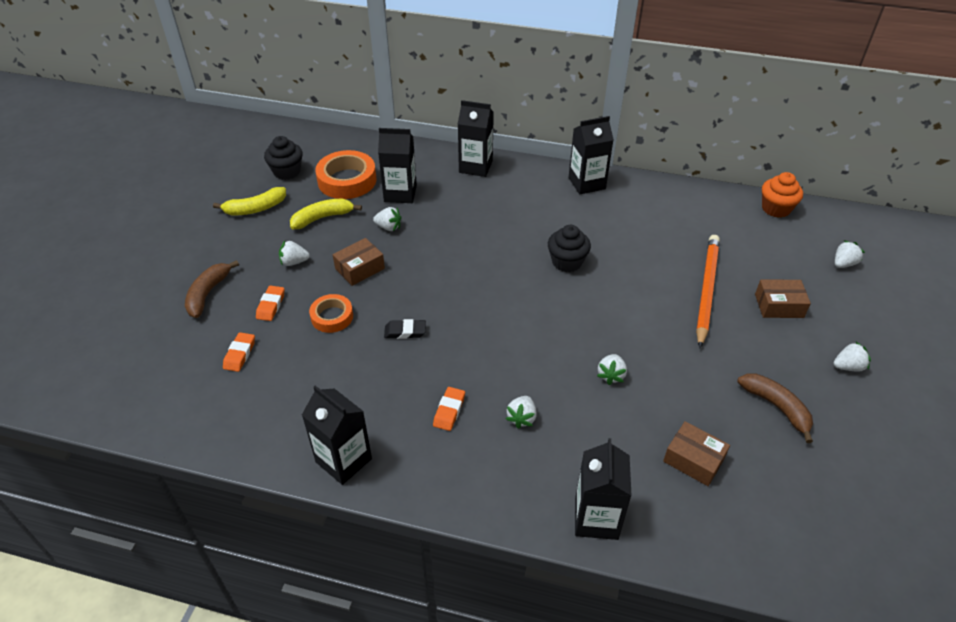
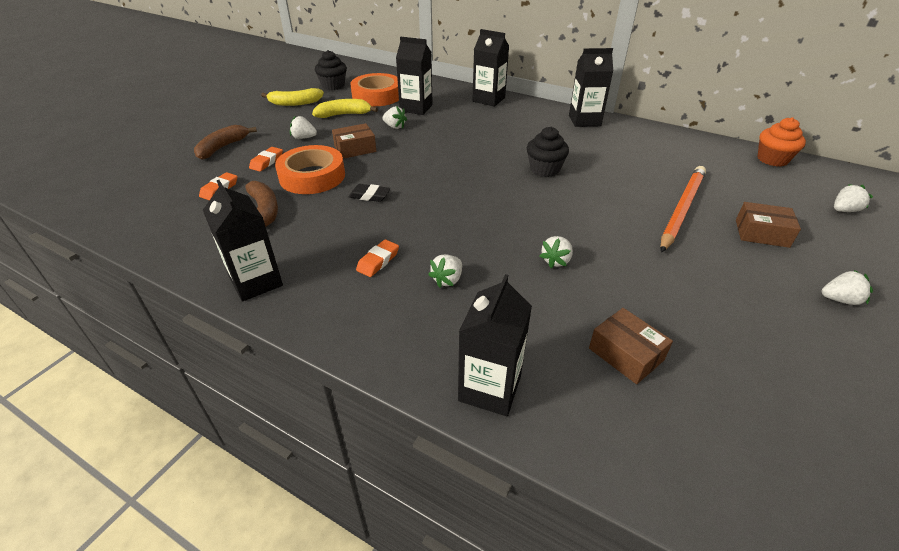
camera: 15 degrees right, 5 degrees down
(332, 317) = (312, 176): orange tape -> orange tape, size x1.67
(776, 407) = (741, 322): brown banana -> brown banana (264, 211)

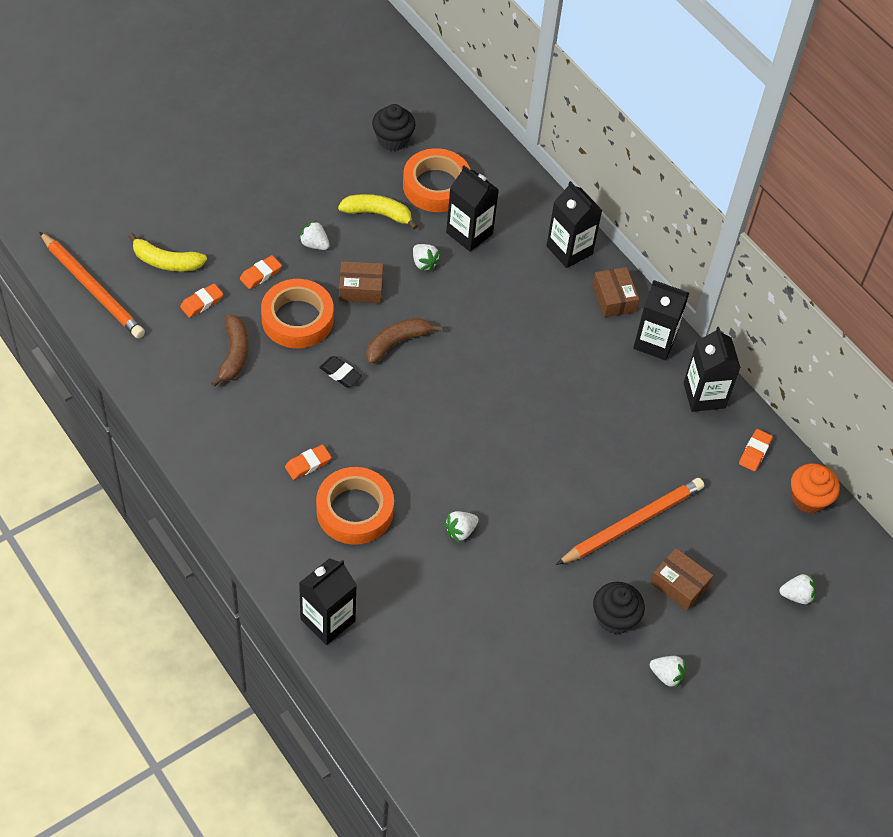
camera: 20 degrees right, 15 degrees up
(104, 207) = (92, 288): none -> orange pencil
(222, 147) = (223, 228): brown banana -> brown banana (397, 343)
(256, 282) = (199, 444): black carton -> black carton (704, 395)
(295, 103) = (331, 165): yellow banana -> yellow banana (166, 262)
(447, 280) = (354, 510): white strawberry -> orange tape
(544, 169) = (541, 408): black cupcake -> black cupcake (614, 618)
(626, 354) = (445, 639): brown box -> brown box (614, 298)
(709, 149) = (754, 452): none -> orange eraser

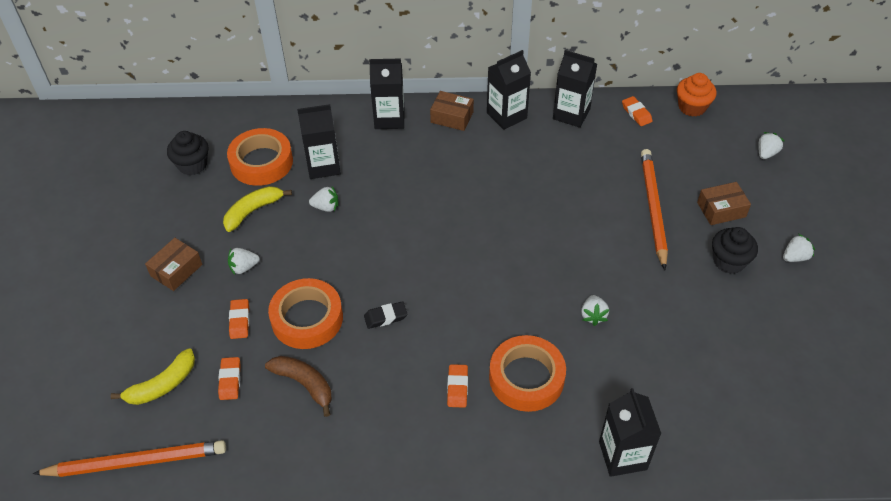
camera: 50 degrees left, 5 degrees down
(360, 288) = (314, 259): brown box -> brown box (176, 270)
(397, 343) = (386, 263): brown banana -> none

